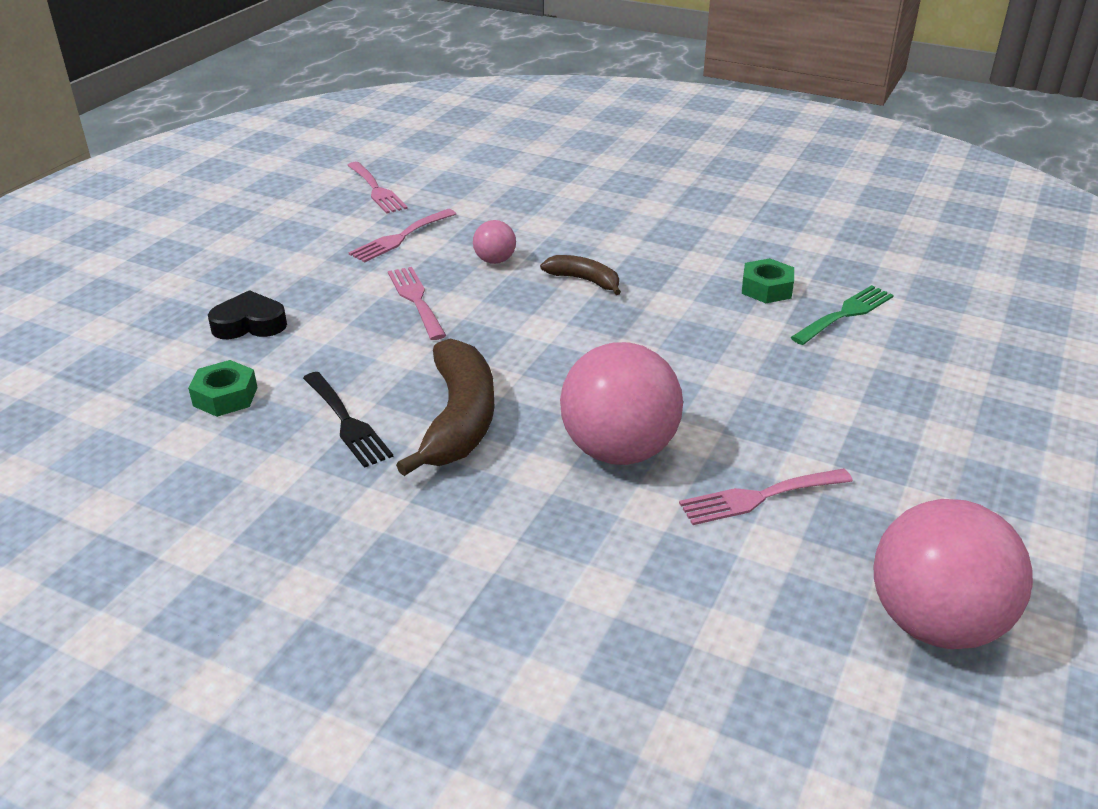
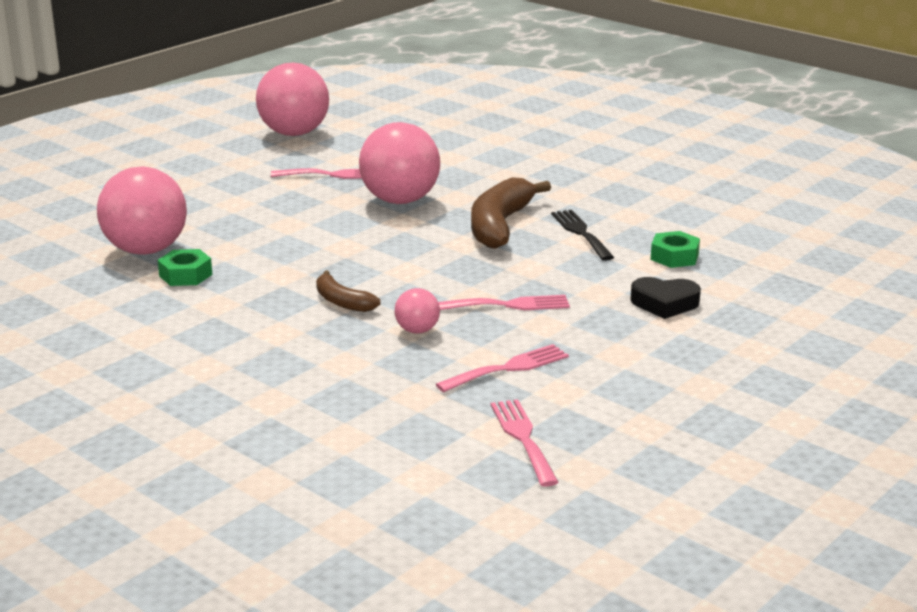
camera: 165 degrees left, 10 degrees down
(416, 299) = (508, 305): pink fork -> pink fork turned 90 degrees counterclockwise
(845, 313) = (146, 250): green fork -> pink ball

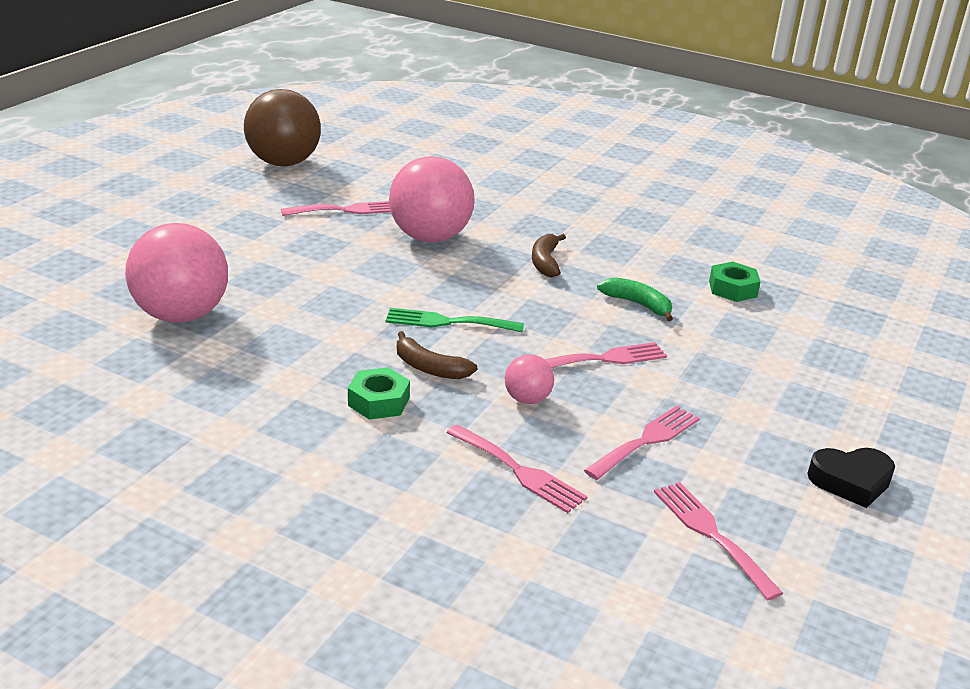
camera: 15 degrees left, 5 degrees up
(185, 275) = (240, 345): green nut -> green nut (378, 401)
(294, 133) = (283, 163): pink ball -> brown ball
(378, 268) = (447, 322): none -> green fork
(379, 381) = (519, 471): none -> pink fork
(500, 225) = (545, 262): brown banana -> brown banana, size x0.54
(569, 264) = (638, 304): none -> green banana
(581, 233) = (628, 266): black fork -> none
(664, 303) = (755, 345): black heart -> black heart (851, 481)

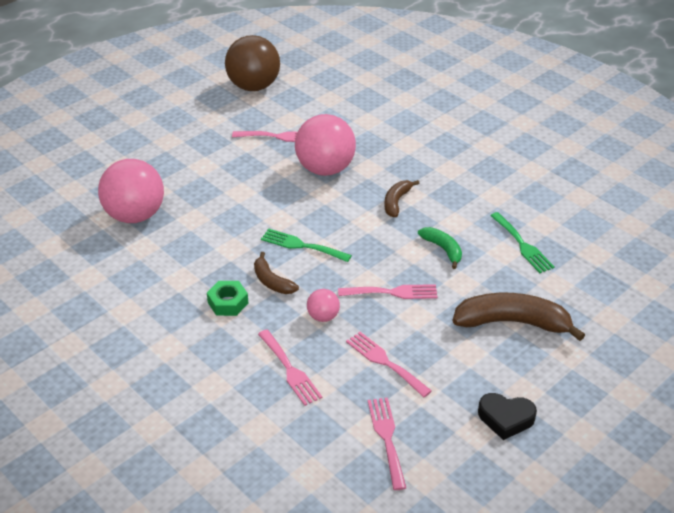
camera: 20 degrees right, 10 degrees up
(646, 440) = (385, 362): pink fork -> pink fork turned 105 degrees counterclockwise
(732, 289) = (522, 245): green nut -> green fork
(780, 371) = (512, 323): none -> brown banana

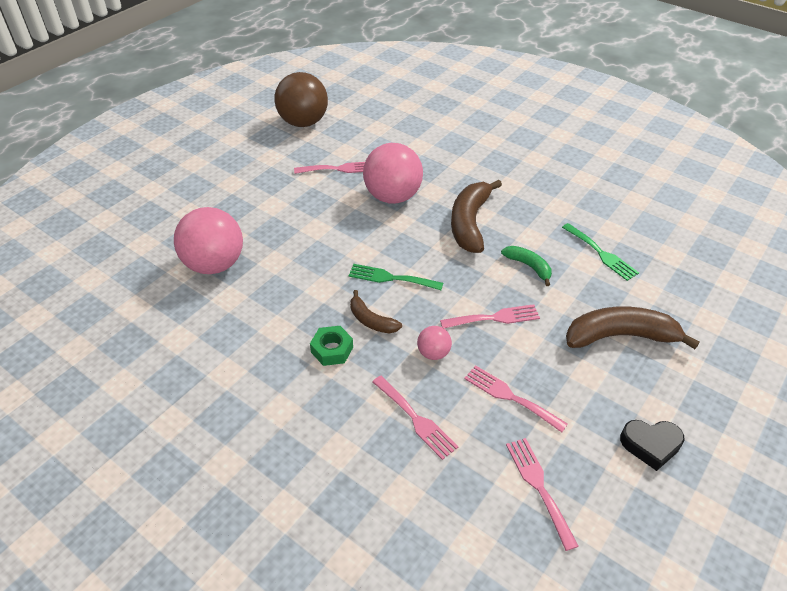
camera: 10 degrees left, 5 degrees up
(396, 202) = (470, 223): brown banana -> brown banana, size x1.84

